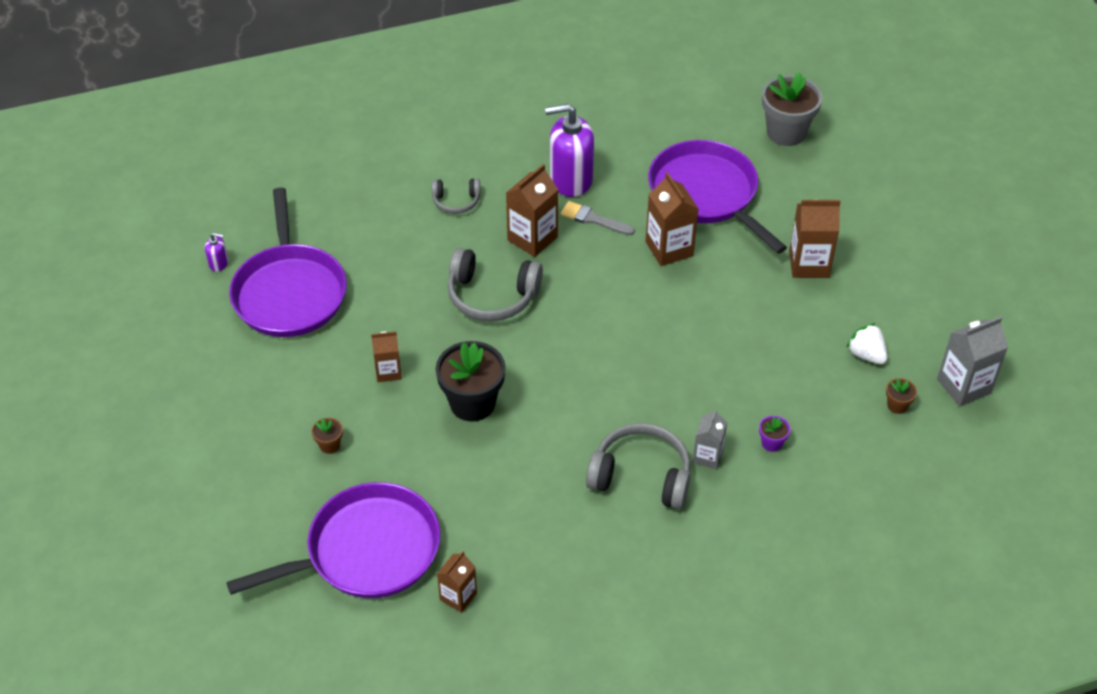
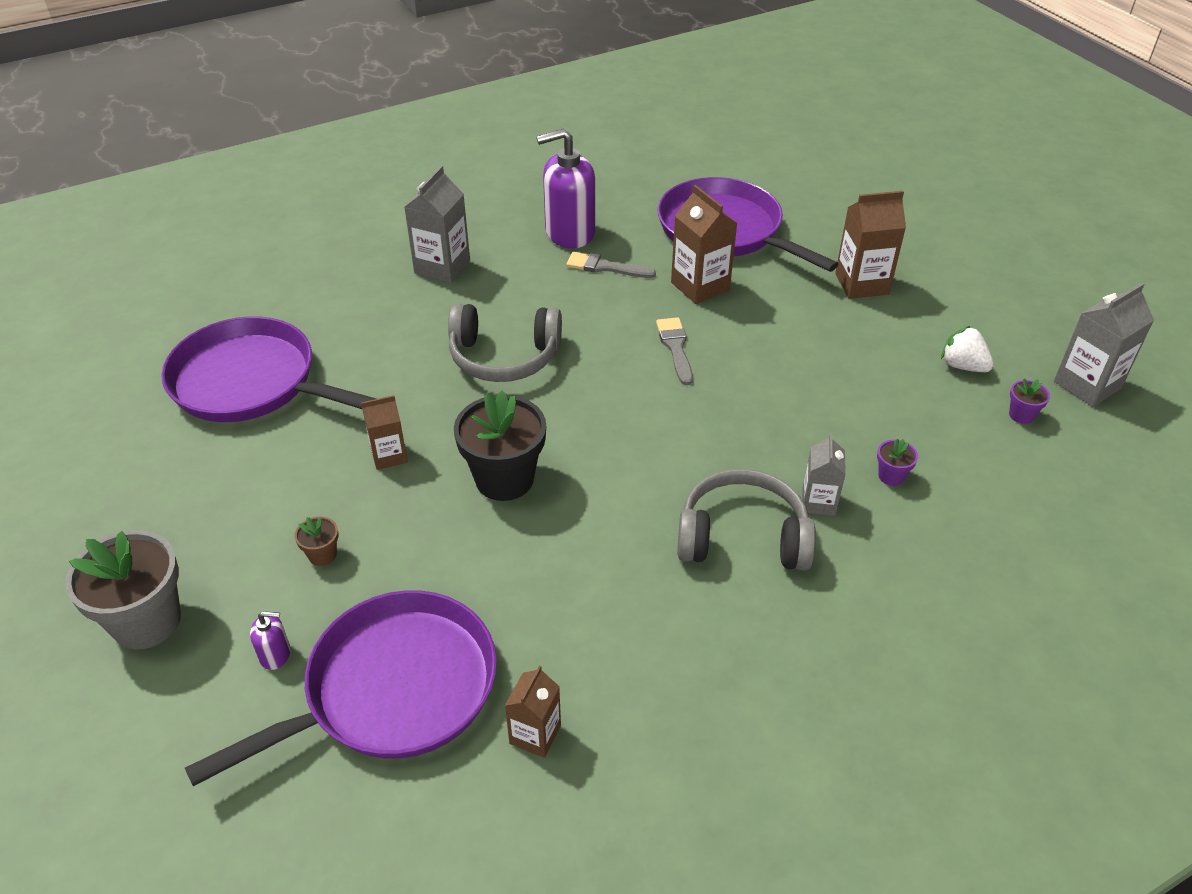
camera: 10 degrees left, 5 degrees down
(219, 263) = (157, 361): purple soap dispenser -> purple soap dispenser (275, 654)
(289, 292) = (250, 382): purple pan -> purple pan turned 135 degrees clockwise
(456, 201) = (442, 267): grey headphones -> grey carton
(532, 238) = (539, 293): brown carton -> none
(633, 306) = (675, 347): none -> grey brush
(786, 132) = (791, 168): grey flower pot -> grey flower pot (147, 621)
(897, 405) = (1021, 415): brown flower pot -> purple flower pot

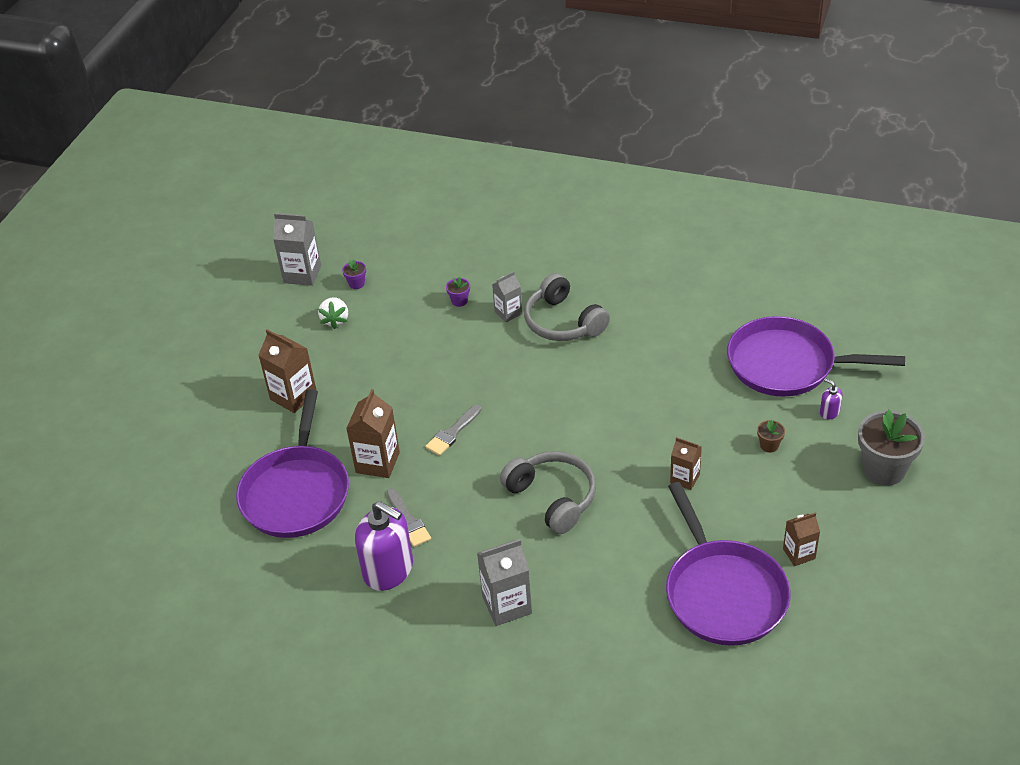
camera: 130 degrees left, 0 degrees up
(504, 479) = (638, 423): black flower pot -> none
(535, 734) = (742, 313): brown carton -> brown carton (799, 553)

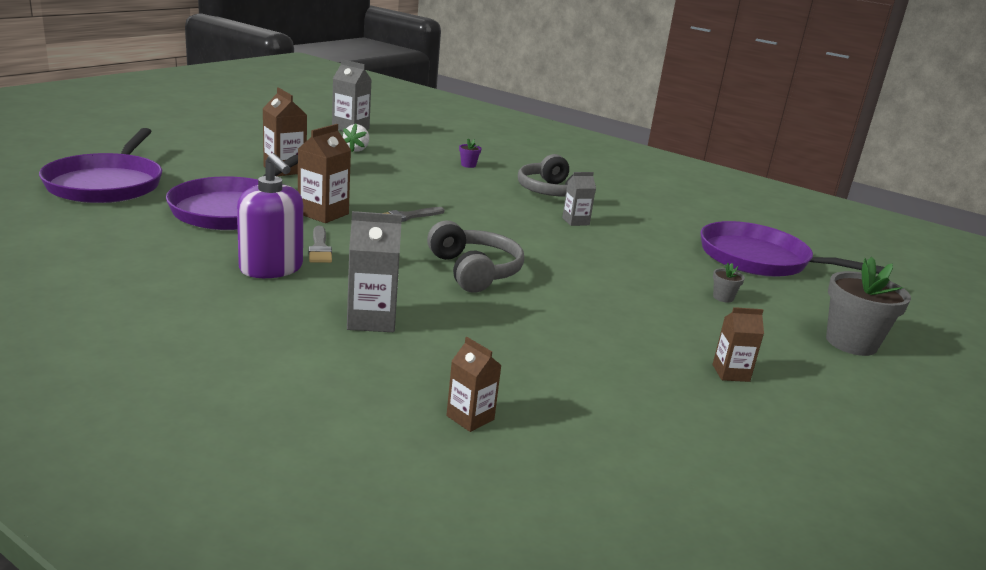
camera: 10 degrees right, 20 degrees down
(356, 283) = (390, 141): purple flower pot -> none
(508, 313) = (506, 178): grey carton -> grey carton (575, 221)
(685, 478) = (621, 294): brown carton -> brown carton (470, 418)
(723, 593) = (625, 377): purple pan -> purple pan (107, 184)
(769, 445) = (723, 297): brown flower pot -> grey flower pot
(829, 412) = (796, 294): purple soap dispenser -> none

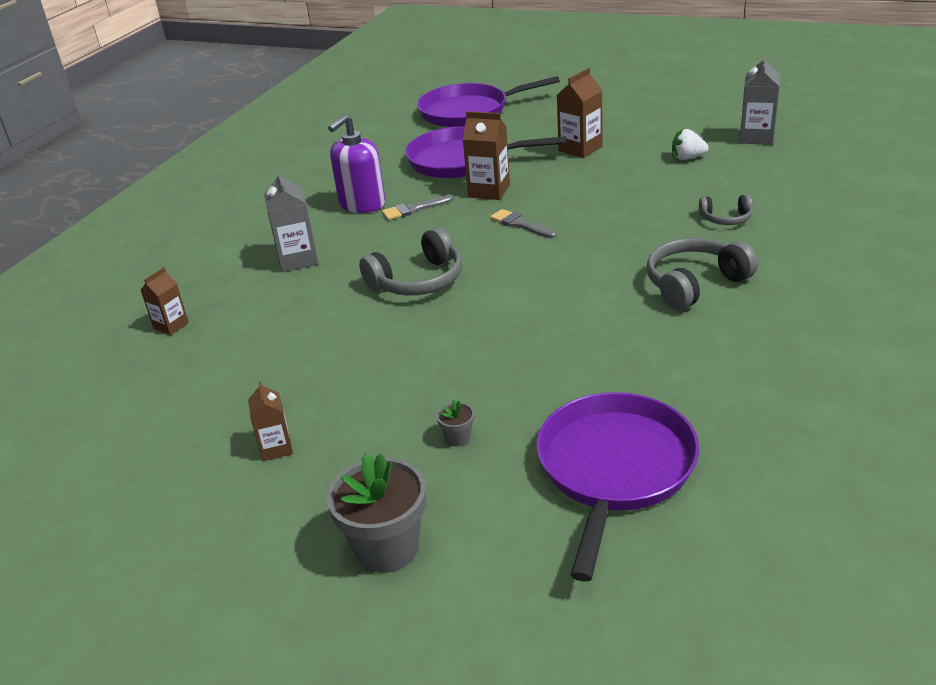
camera: 85 degrees right, 10 degrees up
(468, 165) = (726, 219): purple flower pot -> grey headphones
(575, 221) = (609, 313): grey carton -> none

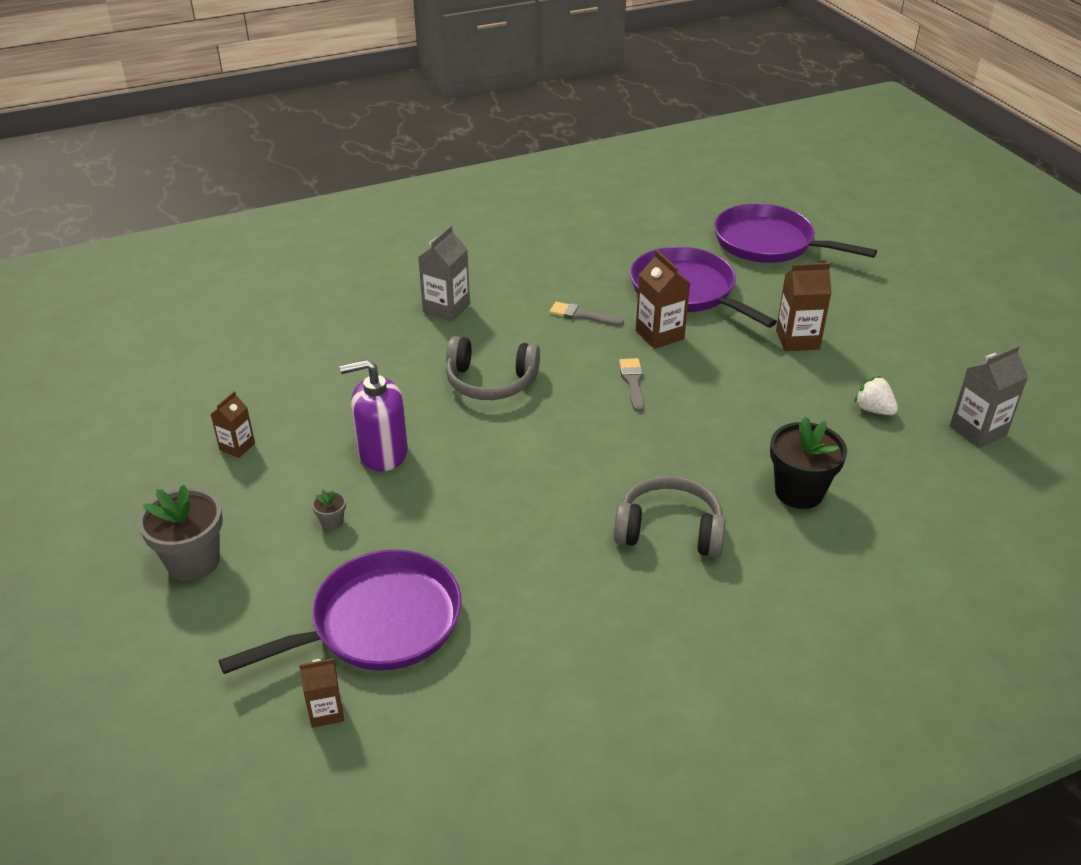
camera: 40 degrees right, 5 degrees up
(171, 325) = (308, 311): brown carton -> brown carton (326, 711)
(362, 204) = (555, 286): purple soap dispenser -> purple soap dispenser (382, 452)
(726, 219) = (799, 492): grey headphones -> black flower pot

